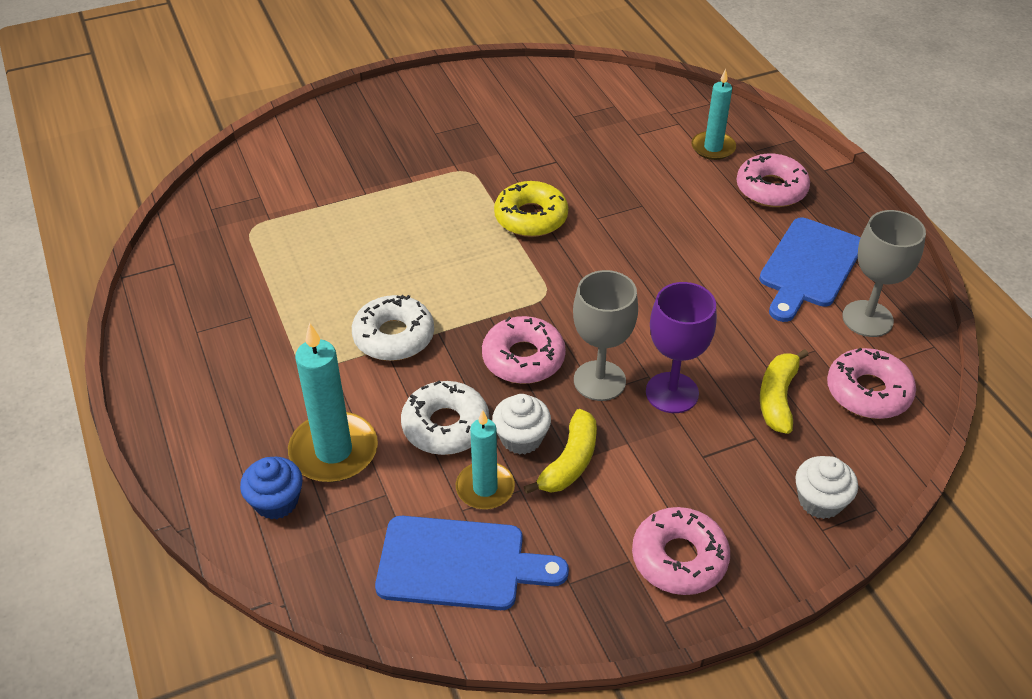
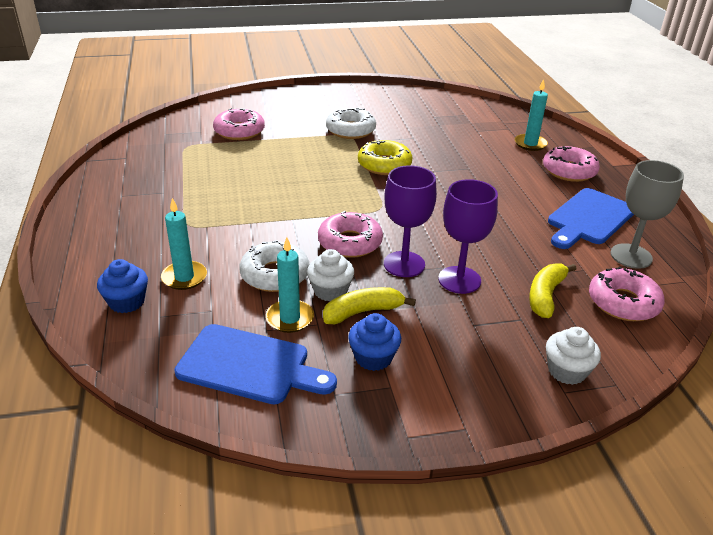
camera: 10 degrees right, 10 degrees down
(333, 451) = (184, 277): turquoise candle -> turquoise candle, size x0.65
(394, 336) = (258, 217): white donut -> white donut (350, 130)
(569, 462) = (363, 312): yellow banana -> yellow banana turned 150 degrees counterclockwise
(599, 381) = (404, 264): grey goblet -> purple goblet
(599, 525) = (373, 357): none -> blue cupcake
(679, 558) = (433, 392): pink donut -> pink donut (239, 131)

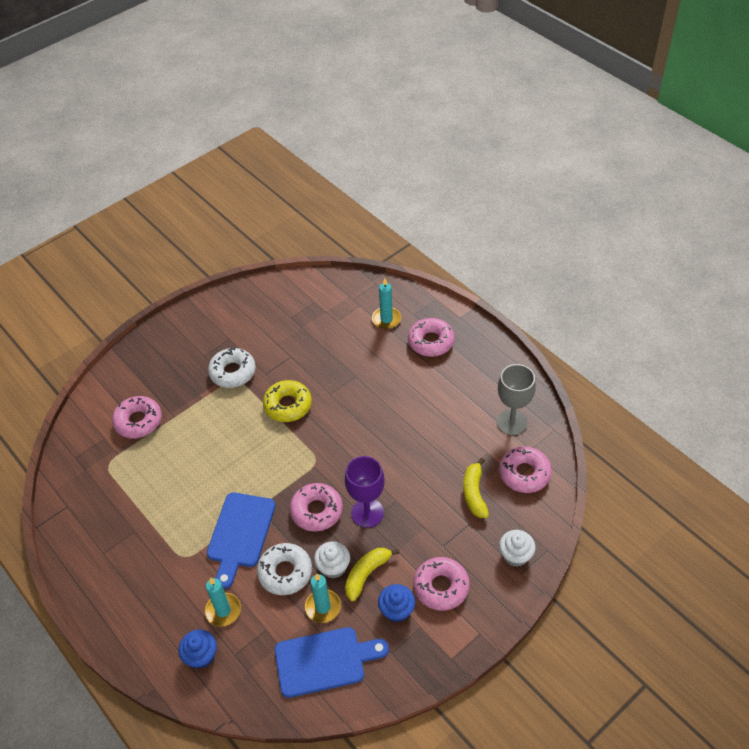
camera: 25 degrees left, 15 degrees up
(445, 360) = (441, 587): none -> pink donut
(459, 280) = (412, 508): purple goblet -> none
(589, 218) = (468, 394): blue cutting board -> blue cutting board (240, 534)

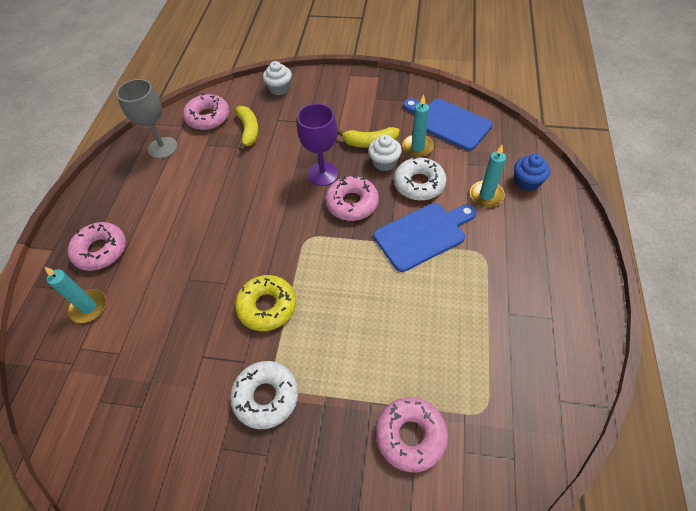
camera: 130 degrees left, 5 degrees up
(397, 610) = (377, 114): blue cupcake -> none
(441, 587) = (338, 105): pink donut -> none
(474, 493) = (249, 131): yellow banana -> yellow banana turned 60 degrees counterclockwise

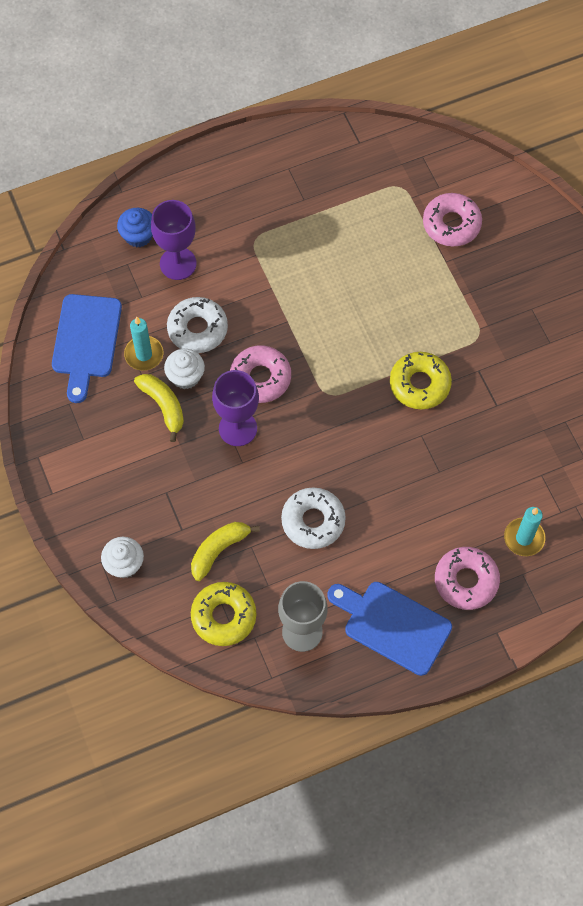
camera: 125 degrees left, 10 degrees up
(208, 117) = (223, 616): pink donut -> yellow donut
(266, 397) = (493, 335): white donut -> white donut (313, 521)
(423, 235) = (261, 297): blue cutting board -> blue cutting board (392, 625)
(486, 195) = (178, 263): turquoise candle -> purple goblet

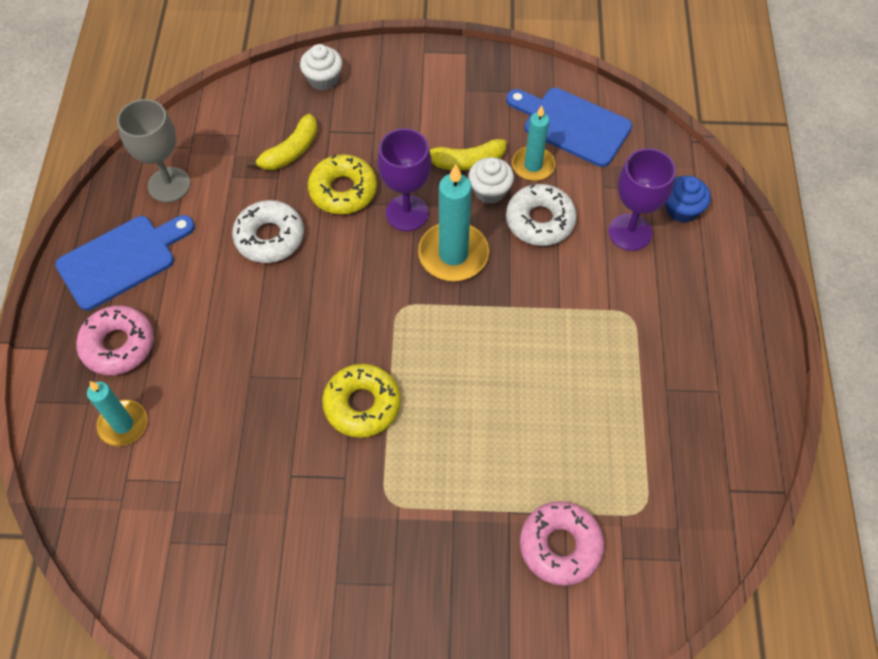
camera: 115 degrees right, 5 degrees down
(219, 550) = (290, 151): yellow banana -> yellow banana turned 60 degrees clockwise
(223, 616) = (225, 132): yellow donut -> yellow donut (343, 190)
(260, 378) = (453, 254): pink donut -> turquoise candle

